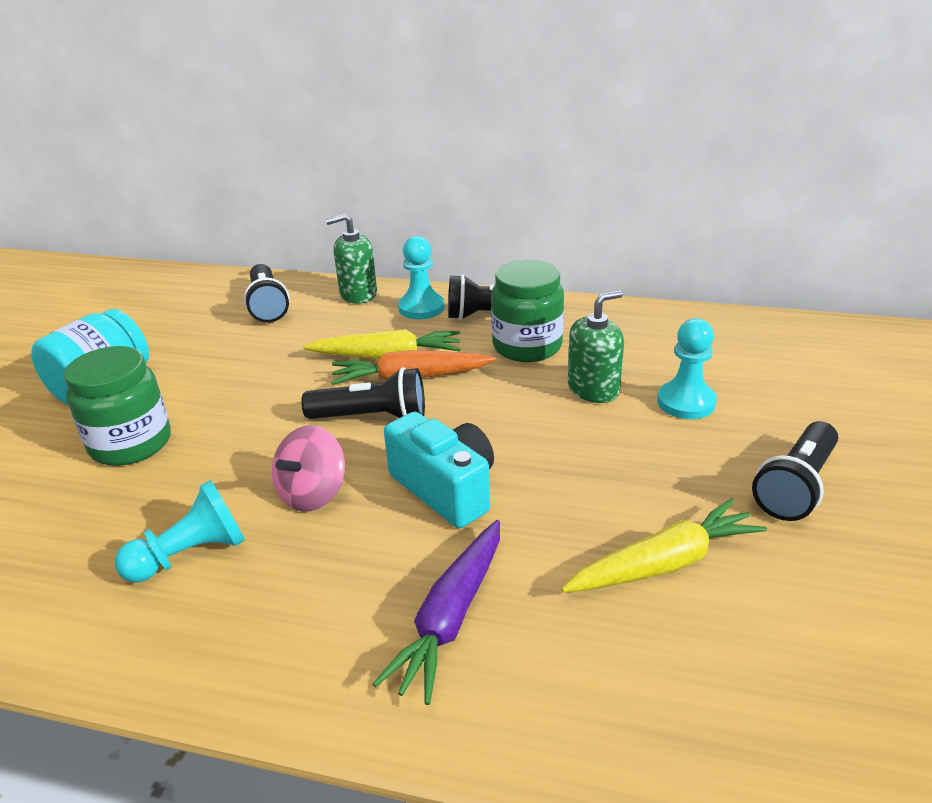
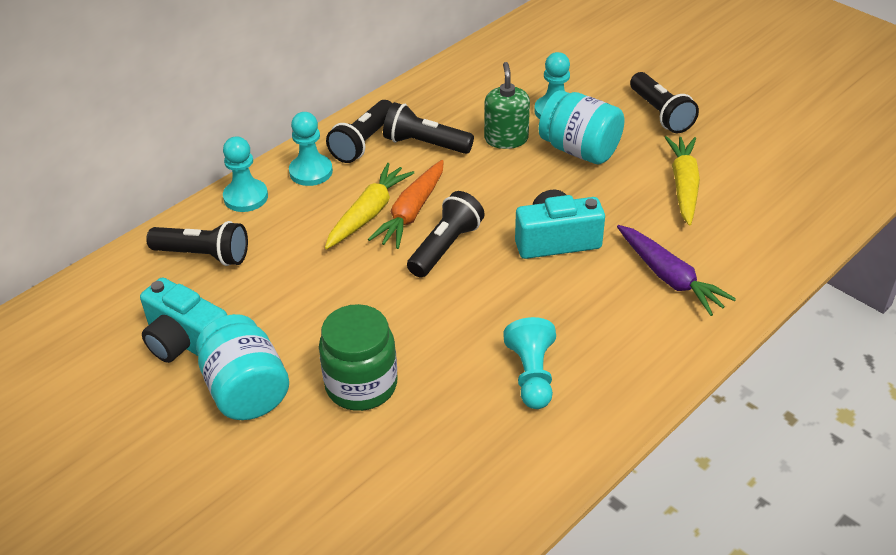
camera: 60 degrees left, 10 degrees up
(154, 338) = (186, 342): none -> turquoise camera
(313, 493) = (512, 301): pink spinning top -> none
(358, 294) = (246, 197): green soap dispenser -> turquoise pawn
(527, 346) = (425, 144): green jar -> black flashlight
(635, 446) = (579, 150): none -> turquoise jar

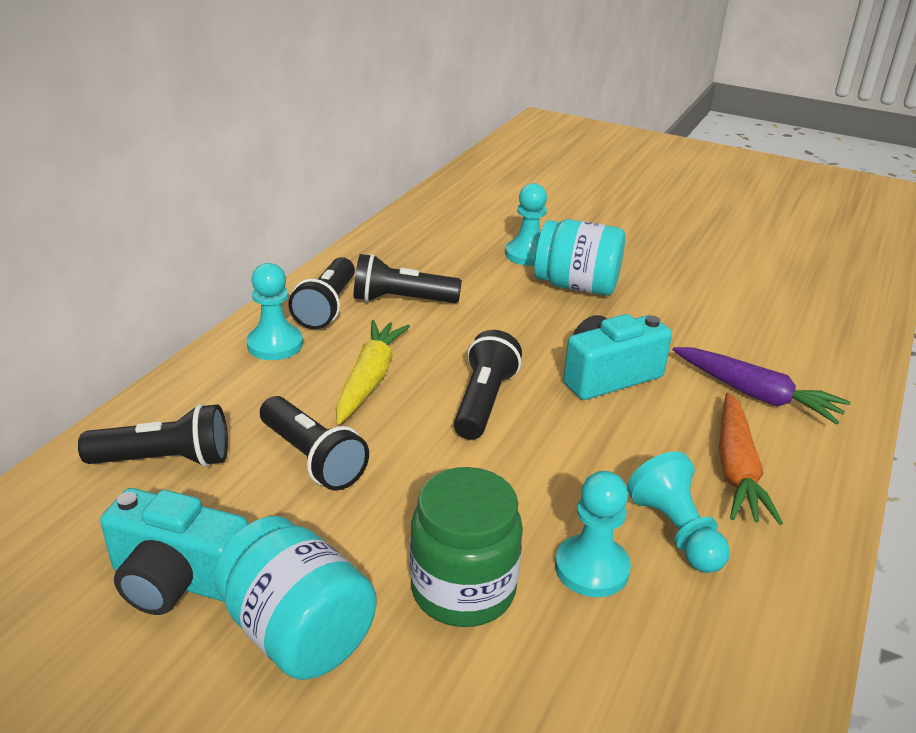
camera: 20 degrees left, 10 degrees down
(246, 197) = (199, 383): turquoise pawn -> turquoise pawn (591, 568)
(411, 212) = (422, 371): orange carrot -> orange carrot (736, 469)
(506, 139) = (491, 285): green soap dispenser -> none
(660, 114) = (637, 245): black flashlight -> black flashlight (312, 458)
(683, 186) = (706, 305): yellow carrot -> none

